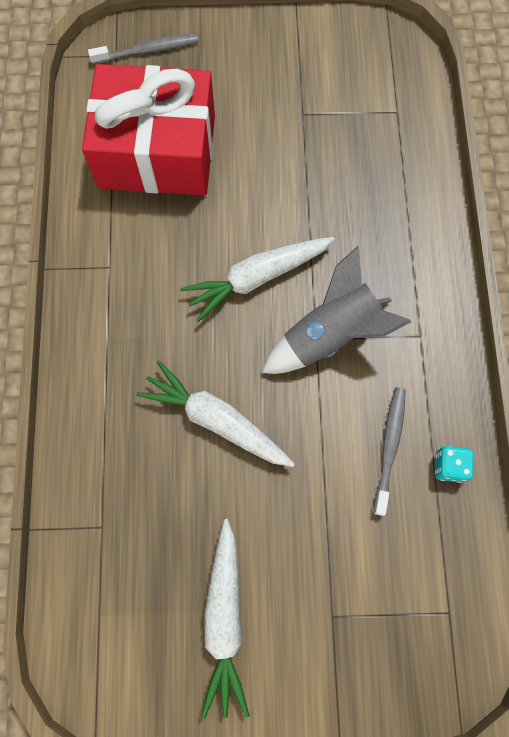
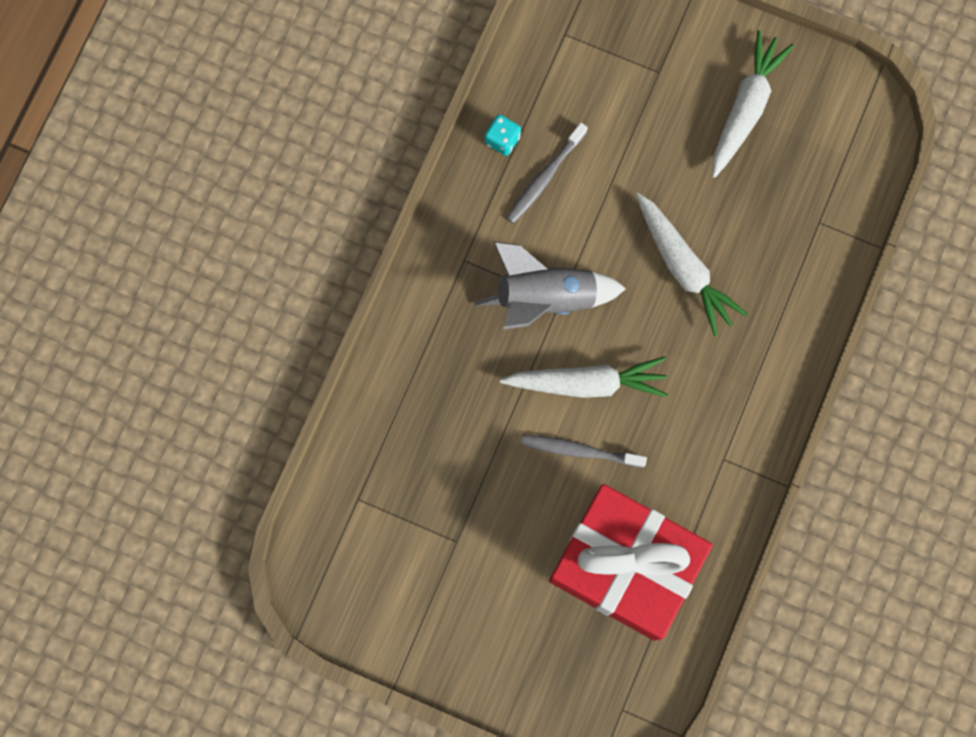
camera: 155 degrees left, 5 degrees up
(147, 50) = (585, 699): grey toothbrush -> grey toothbrush (579, 450)

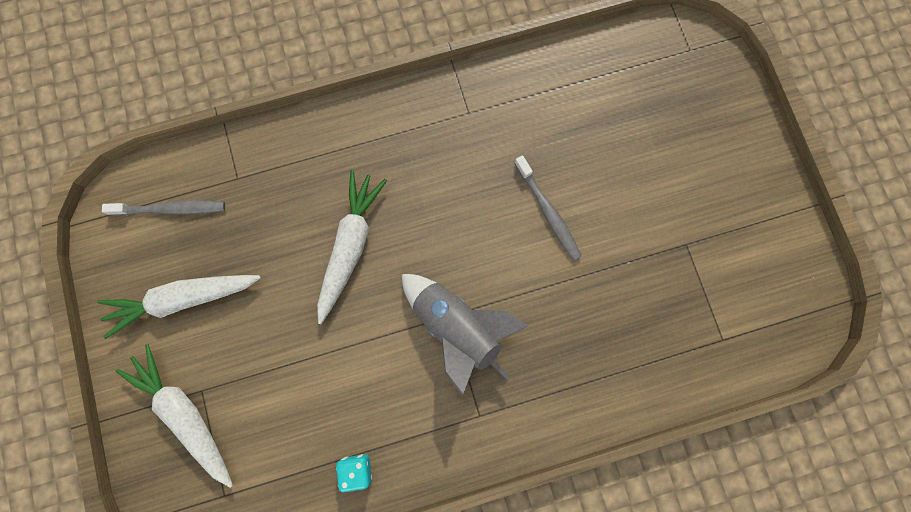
camera: 130 degrees left, 0 degrees up
(544, 177) = (361, 409): grey toothbrush -> grey toothbrush (170, 209)
(587, 383) = (494, 246): white carrot -> white carrot (185, 414)
(625, 566) = (598, 119): red gift -> none

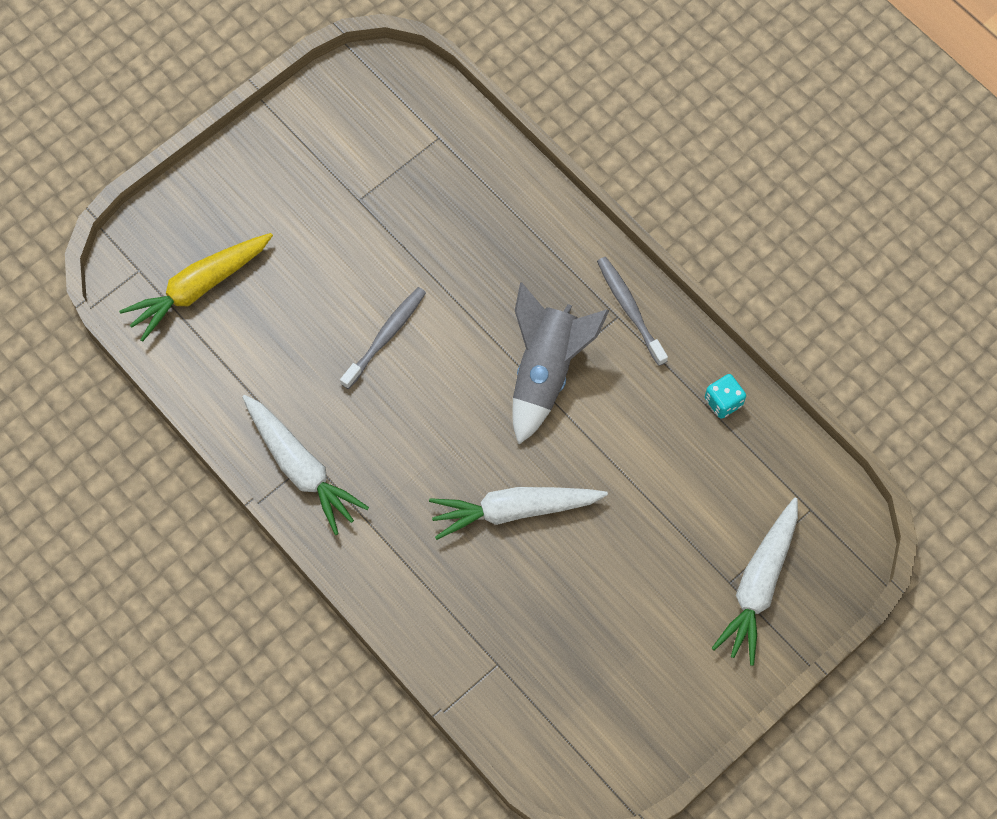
camera: 115 degrees left, 10 degrees down
(170, 209) = (565, 716): grey toothbrush -> grey toothbrush (630, 309)
(182, 299) = (652, 650): white carrot -> white carrot (301, 468)
(655, 87) = (198, 288): none -> yellow carrot

